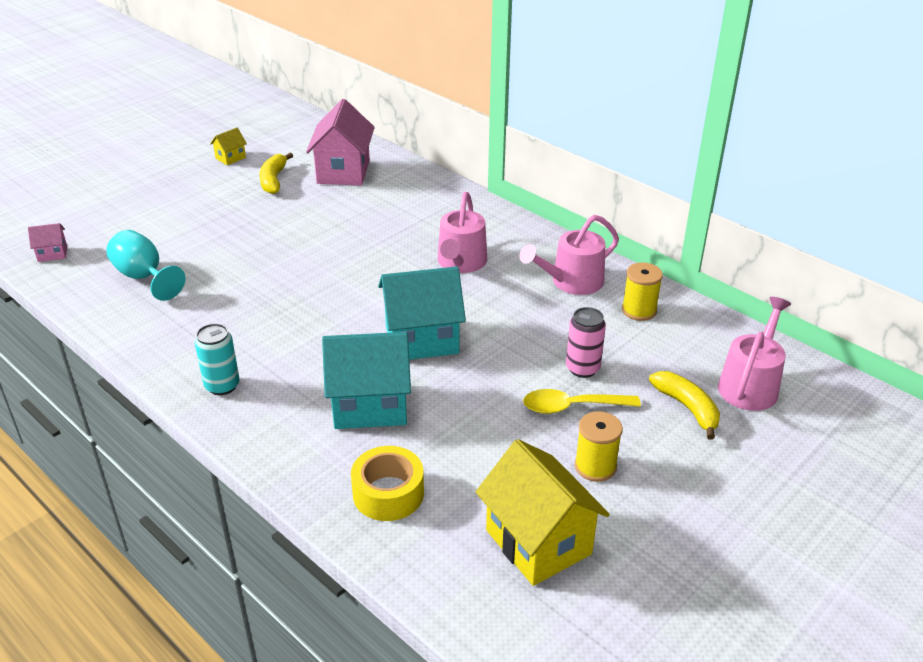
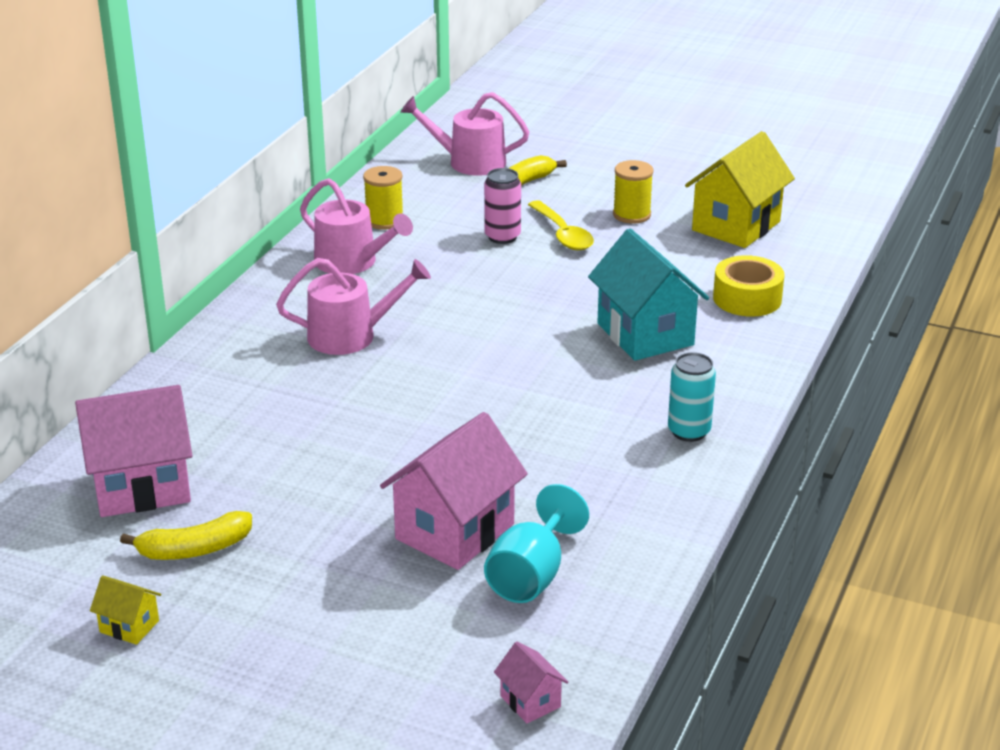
camera: 110 degrees left, 5 degrees down
(210, 260) = (454, 531): none -> pink house
(422, 340) = (518, 329): turquoise house -> none

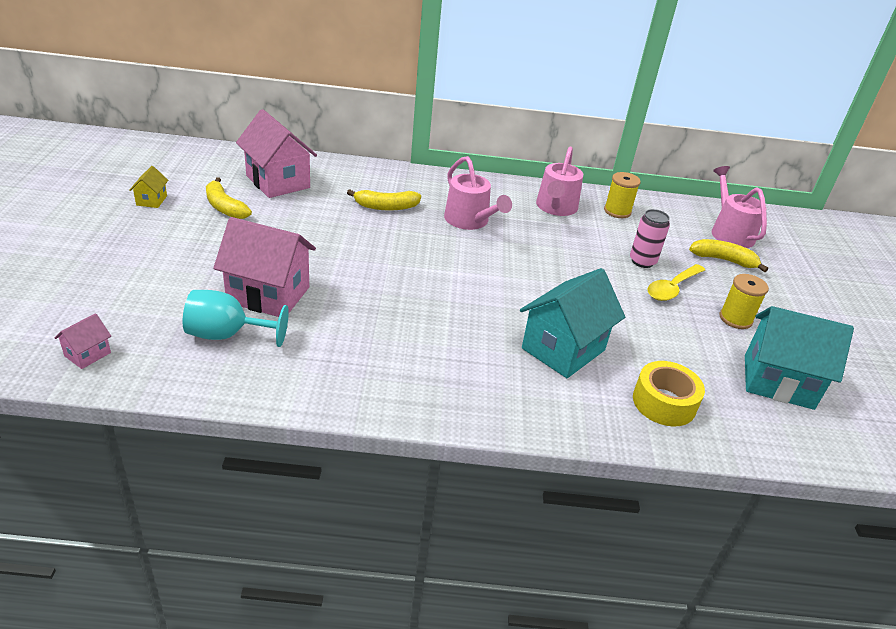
camera: 65 degrees right, 5 degrees up
(276, 397) = (386, 207): none -> yellow banana
(689, 431) = (439, 391): turquoise can -> none
(736, 226) = (778, 381): yellow house -> turquoise house

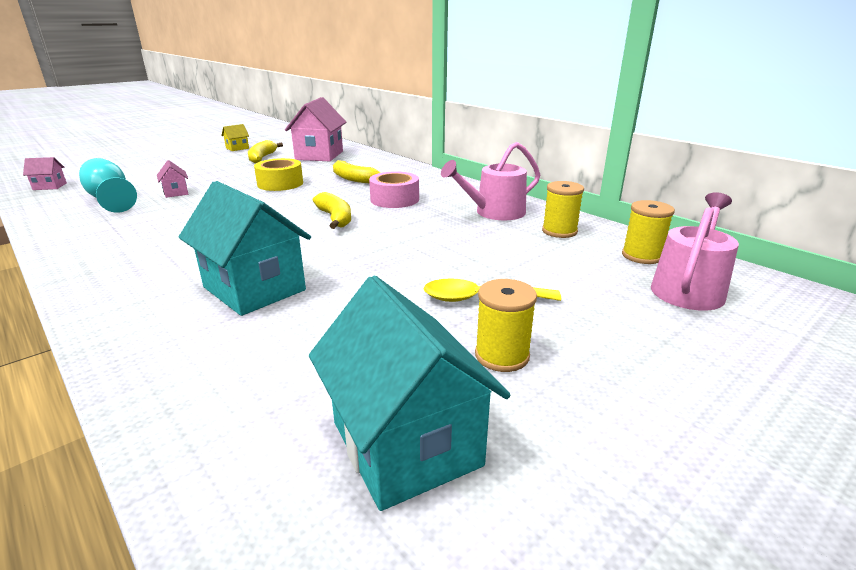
camera: 50 degrees right, 10 degrees down
(268, 295) = (176, 192): pink house -> pink house, size x0.45
(469, 221) = (394, 199): pink watering can -> pink tape
(563, 349) = (254, 289): turquoise house -> turquoise house turned 45 degrees clockwise
(642, 261) = (497, 269): pink can -> none
(664, 402) = (224, 371): yellow tape -> yellow tape (280, 183)
(681, 216) = (641, 256): none -> yellow spool
(723, 260) = (617, 305): yellow banana -> yellow banana (335, 218)

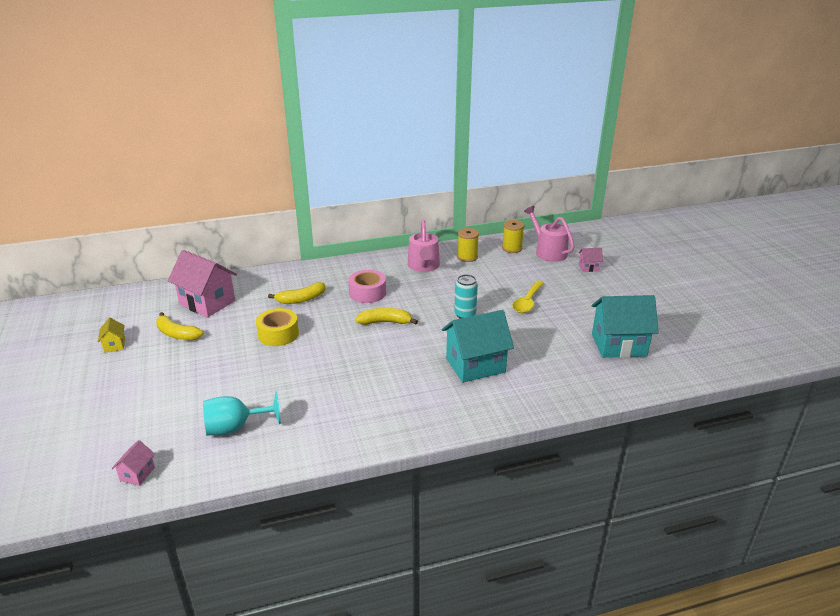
camera: 65 degrees left, 5 degrees up
(176, 192) = (249, 389): pink house -> pink house (588, 267)
(392, 257) = (465, 314): none -> turquoise can
(502, 355) = (576, 311): yellow spool -> none

